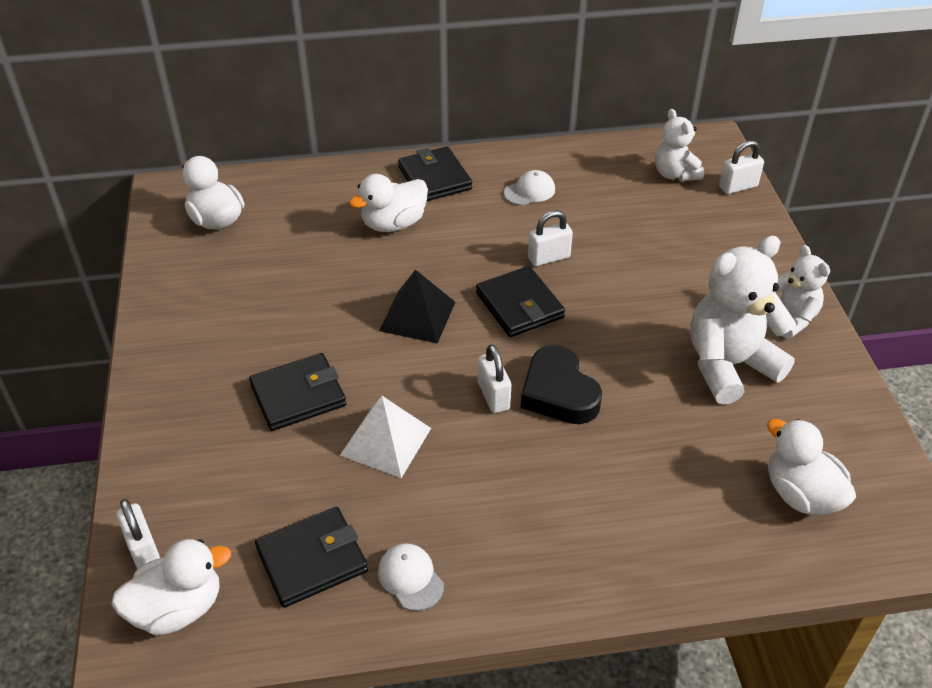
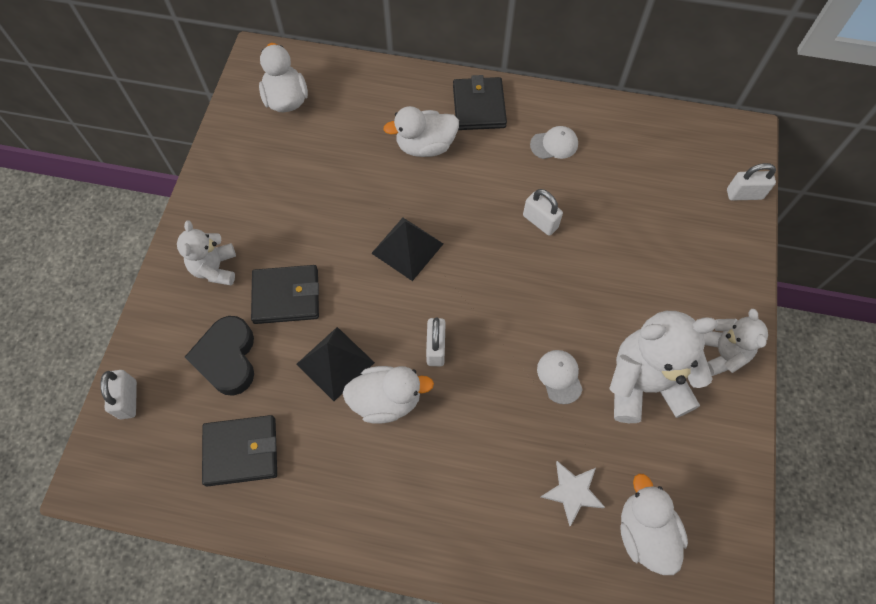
camera: 20 degrees right, 20 degrees up
(178, 608) = (134, 458): white duck -> white duck (386, 400)
(386, 441) = (335, 363): white pyramid -> black pyramid
(410, 578) = (305, 494): white cap -> white cap (559, 376)
(519, 305) = (494, 264): black wallet -> none
(549, 257) = (540, 221): white padlock -> white padlock turned 45 degrees clockwise
(558, 393) = (489, 363): black heart -> black heart (227, 358)
(675, 174) = (692, 163): white teddy bear -> white teddy bear (215, 268)
(707, 482) = (572, 492): none -> white star

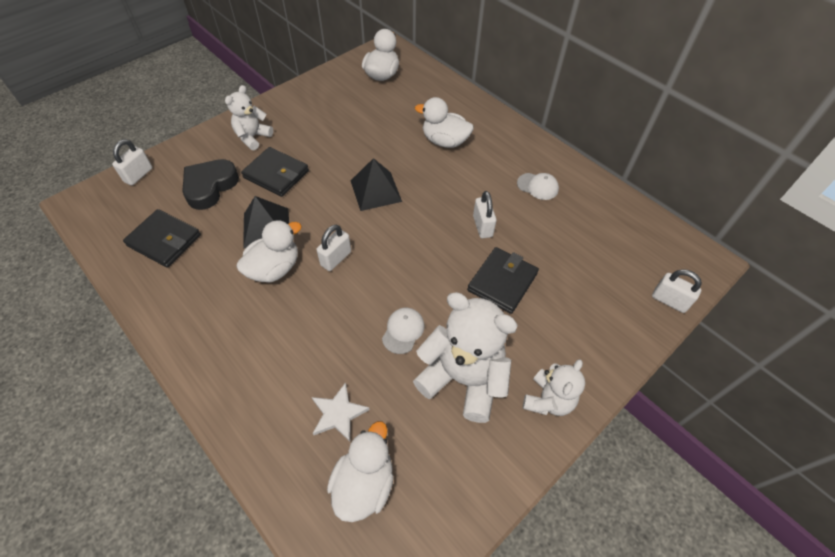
camera: 35 degrees right, 10 degrees down
(386, 400) = (274, 268): white duck -> white duck turned 75 degrees counterclockwise
(479, 106) = (503, 138): black wallet -> black wallet (502, 282)

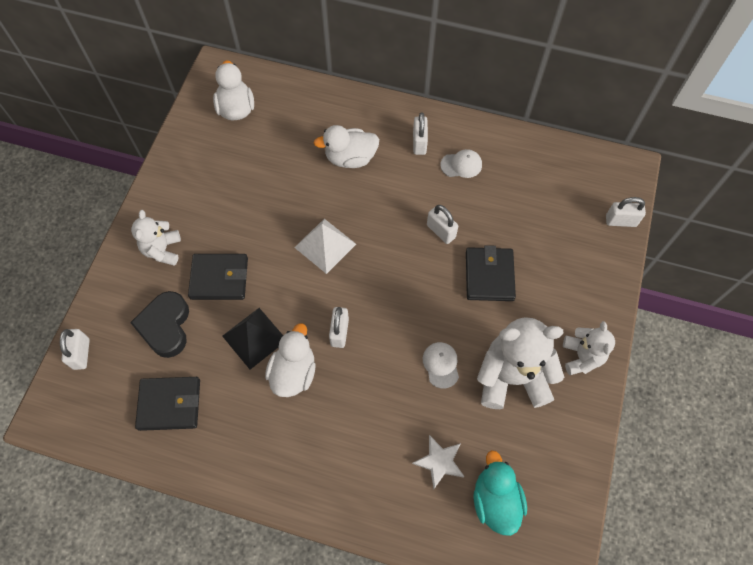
camera: 30 degrees left, 10 degrees up
(364, 483) = (495, 500): white duck -> turquoise duck
(376, 191) = (325, 245): black pyramid -> white pyramid
(511, 155) = (419, 143): none -> white padlock

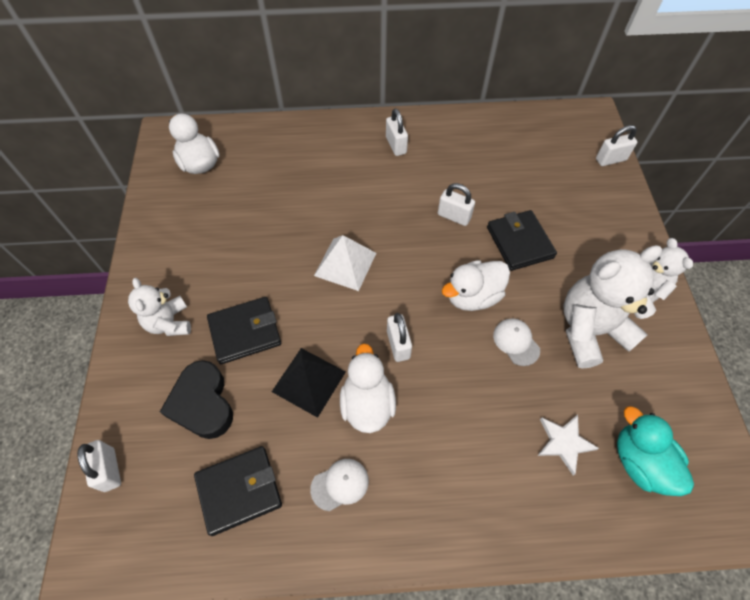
camera: 20 degrees left, 5 degrees down
(350, 158) = (335, 176): white duck -> white duck (472, 296)
(461, 165) = (444, 153): white cap -> white cap (340, 484)

